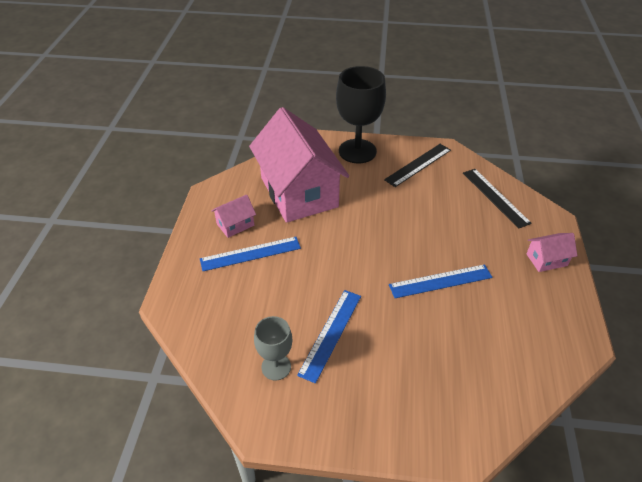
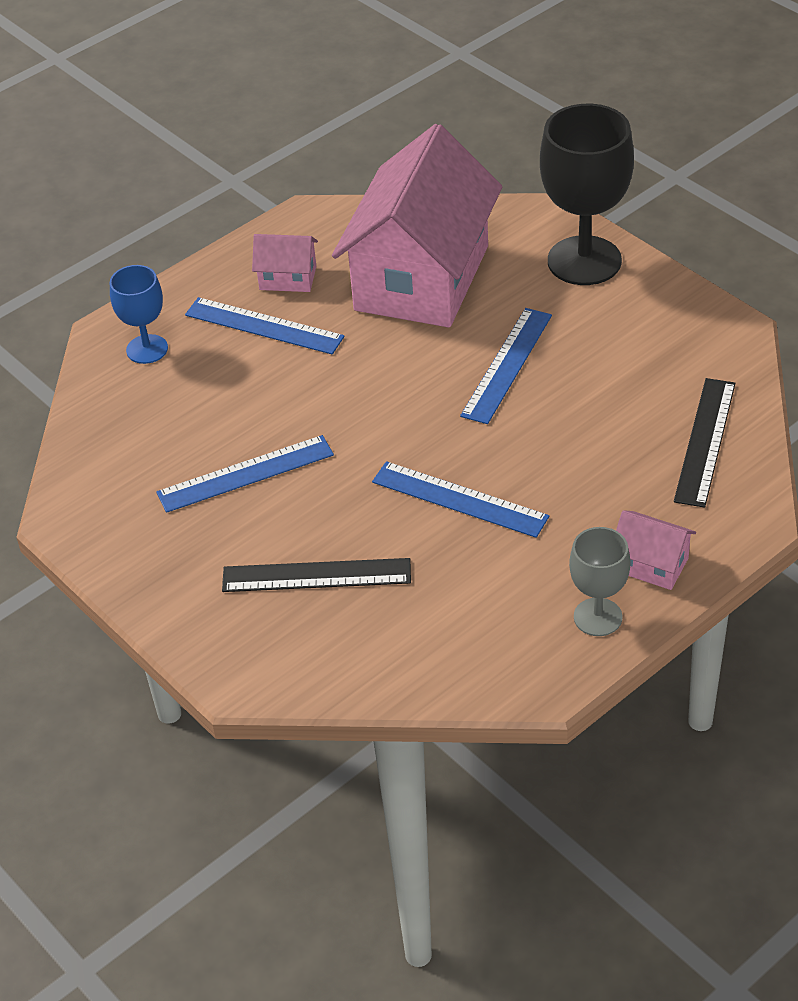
camera: 45 degrees right, 0 degrees up
(201, 300) = (147, 349): none -> blue goblet
(276, 367) = (145, 470): grey goblet -> grey goblet (598, 617)
(382, 209) = (507, 365): none -> blue ruler
(418, 164) = (652, 330): black ruler -> black ruler (316, 575)

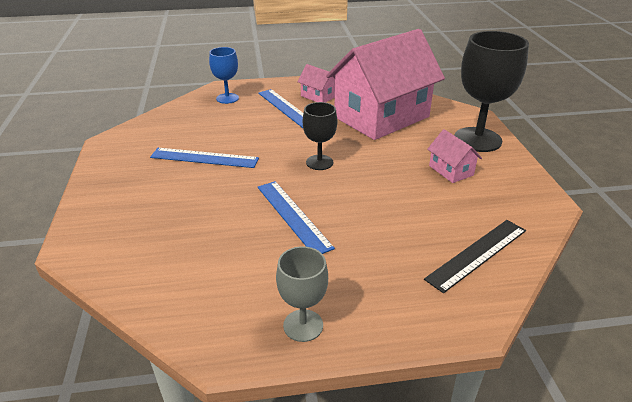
camera: 30 degrees right, 10 degrees down
(316, 575) = (176, 216): black ruler -> none
(412, 402) = (319, 162): none -> black goblet
(507, 365) = (388, 166): blue ruler -> none
(651, 564) = (372, 311): pink house -> pink house (451, 170)

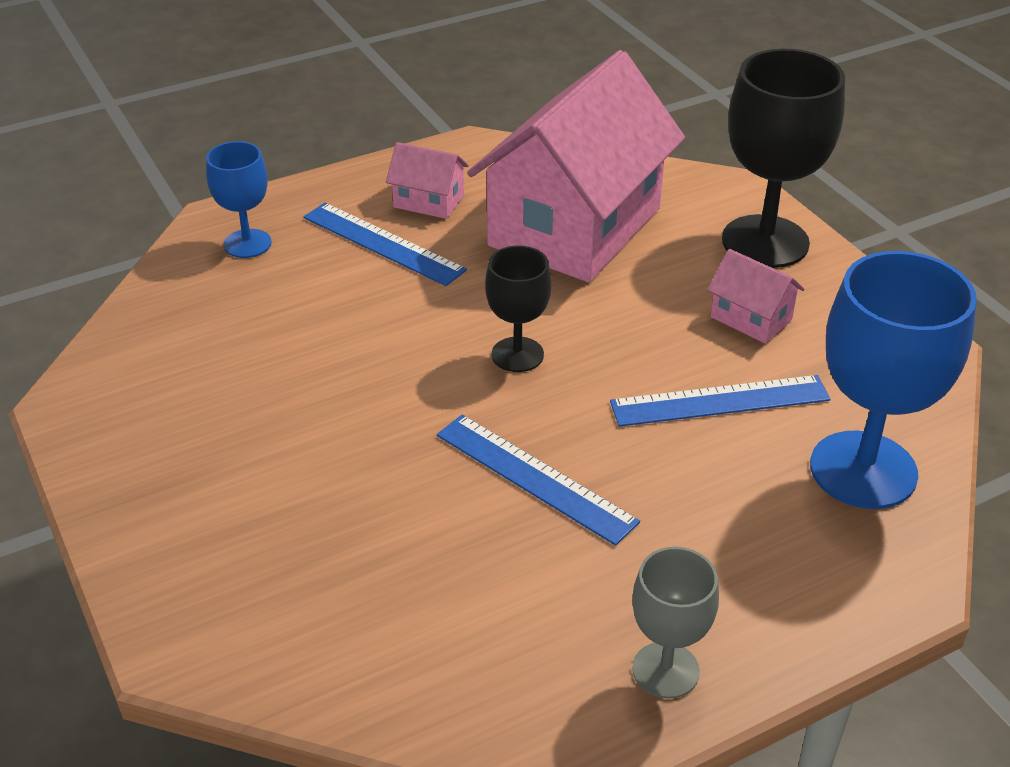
camera: 20 degrees left, 5 degrees up
(204, 158) = (294, 396): blue ruler -> blue ruler (720, 401)
(477, 254) = (863, 470): black ruler -> blue goblet

